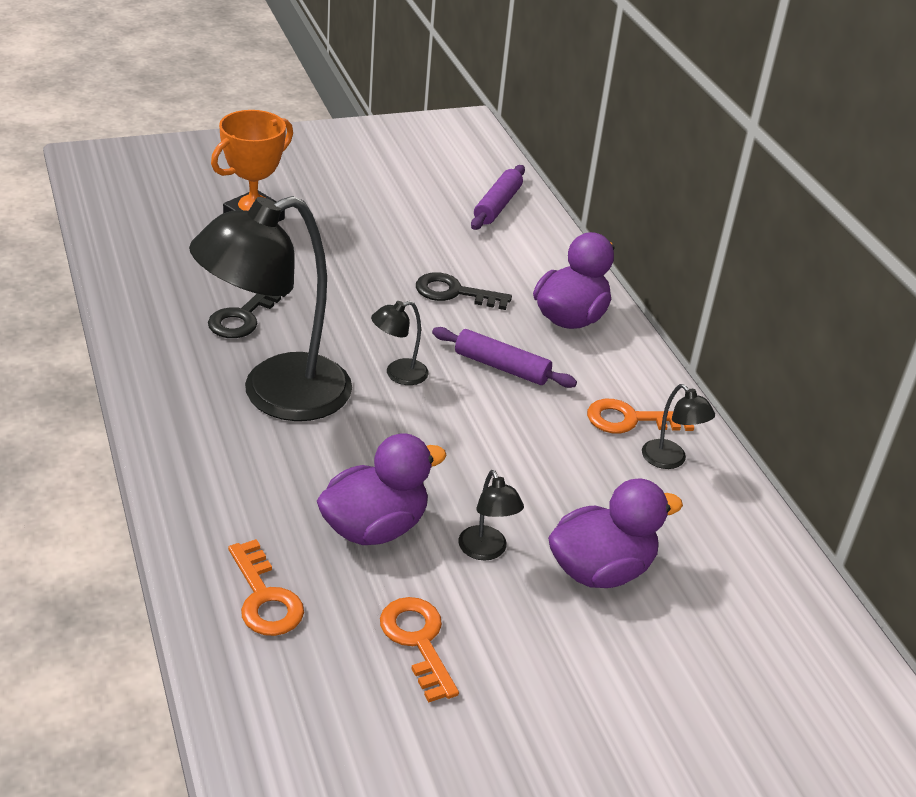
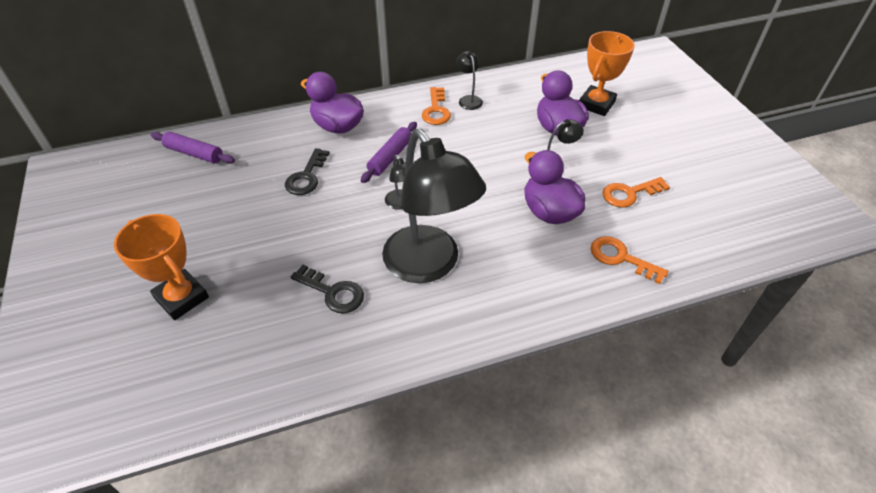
camera: 85 degrees left, 10 degrees up
(265, 598) = (621, 258): orange key -> orange key turned 120 degrees counterclockwise
(670, 460) = (468, 99): black lamp -> black lamp turned 75 degrees counterclockwise
(692, 643) = (596, 104): none -> orange trophy

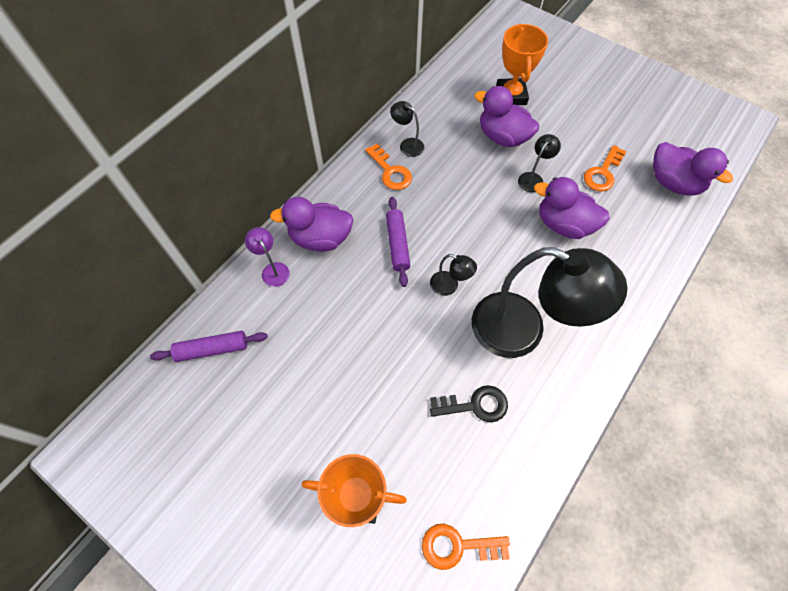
camera: 35 degrees left, 15 degrees up
(284, 129) = (273, 269): none -> purple lamp
(306, 177) = (345, 309): black key -> none
(621, 258) = (642, 236): orange key -> orange key (457, 546)
(699, 234) = (673, 183): none -> purple duck

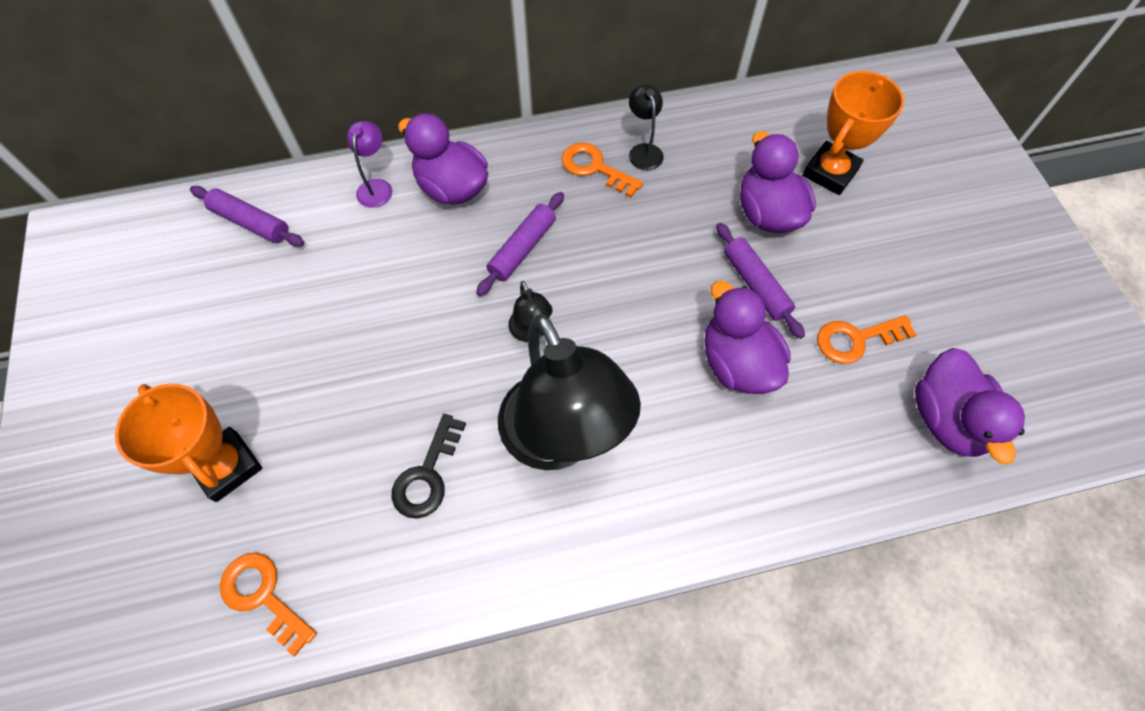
camera: 40 degrees right, 0 degrees up
(390, 172) = (594, 168): orange key -> orange key turned 120 degrees clockwise
(475, 405) = (427, 475): black key -> black key turned 75 degrees clockwise
(533, 178) = (755, 285): black lamp -> purple rolling pin

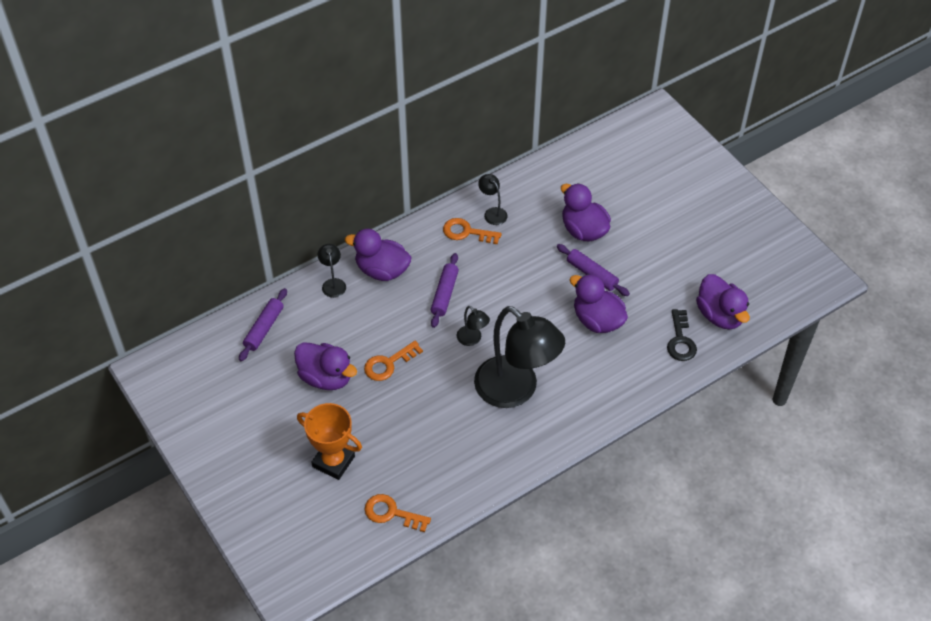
camera: 20 degrees left, 10 degrees down
(251, 222) = (264, 328): purple rolling pin -> purple rolling pin turned 75 degrees counterclockwise
(292, 323) = (326, 377): none -> purple duck
(376, 187) = (333, 283): purple lamp -> black lamp
(427, 475) = (450, 430): black key -> black key (680, 340)
(830, 172) = (612, 194): orange trophy -> none
(855, 339) = (659, 288): orange key -> orange key (388, 364)

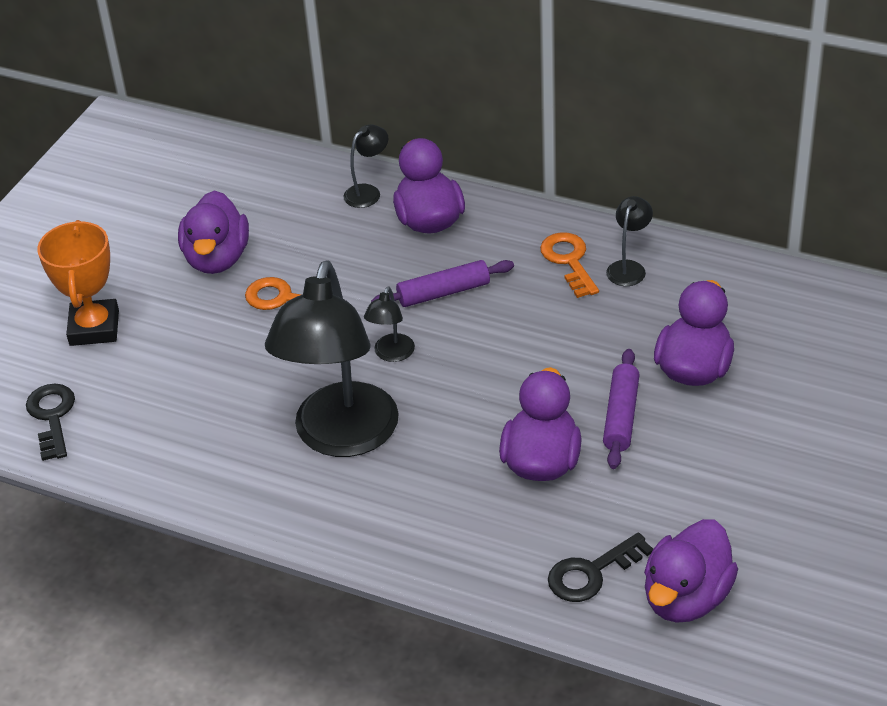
camera: 60 degrees right, 10 degrees down
(264, 328) = (248, 174): purple rolling pin -> none
(391, 513) = (52, 416): orange key -> black key

